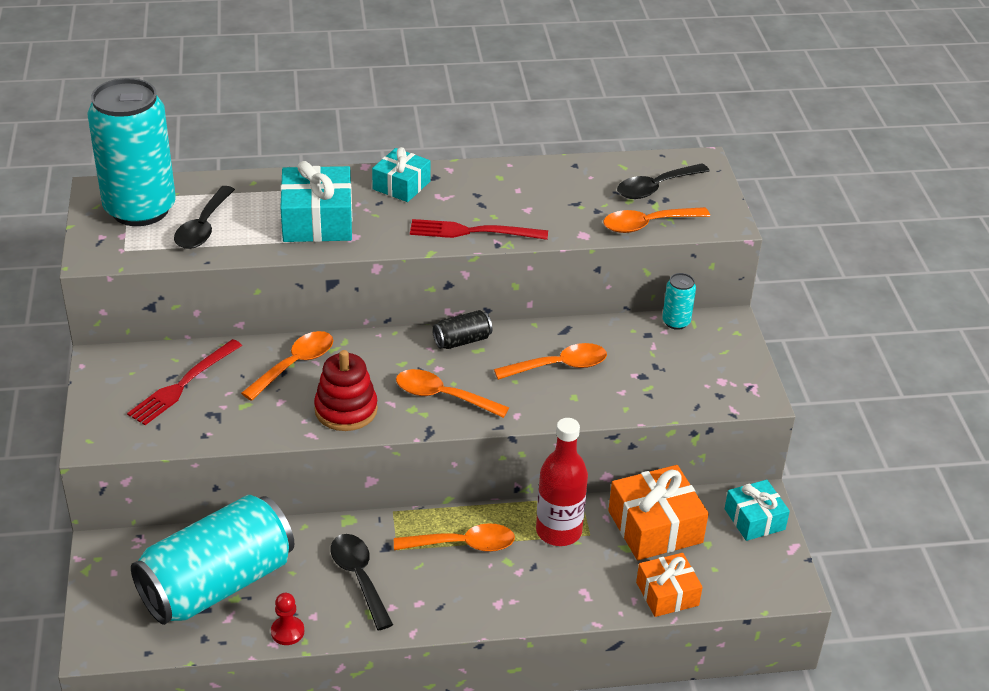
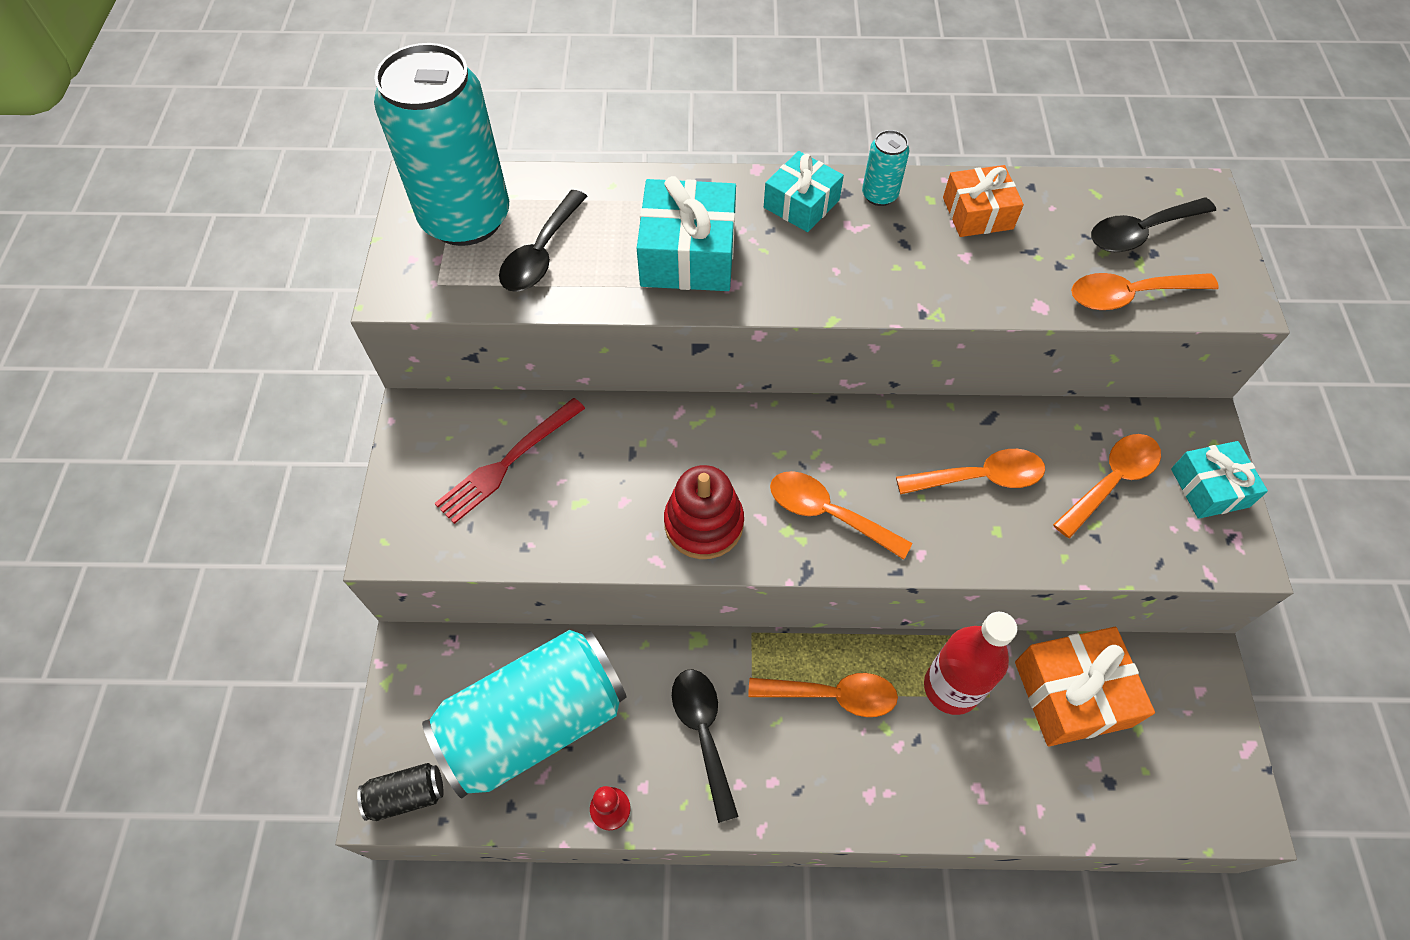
camera: 10 degrees right, 20 degrees up
(295, 365) = (647, 444): orange spoon -> orange spoon (1111, 481)
(462, 341) = (858, 424): black can -> black can (406, 795)
(472, 231) = (890, 289): red fork -> none
(667, 593) = (1083, 805): orange gift -> orange gift (977, 213)
(676, 322) = (1134, 418): turquoise can -> turquoise can (879, 195)
(754, 519) = (1199, 696): turquoise gift -> turquoise gift (1209, 488)

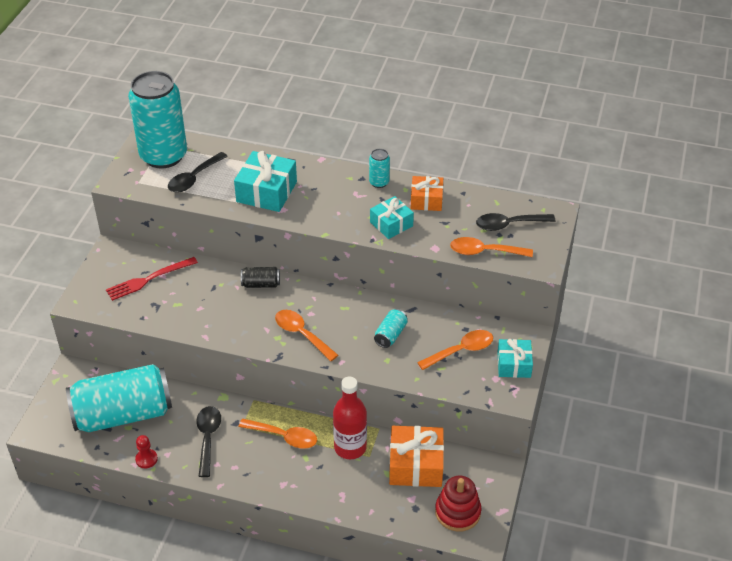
camera: 15 degrees right, 15 degrees down
(406, 795) = (47, 430): black can -> black can (261, 284)
(704, 523) = (236, 326): red stacking toy -> red stacking toy (457, 512)
(801, 204) = (336, 179): turquoise gift -> turquoise gift (391, 224)
(980, 477) = (390, 335): orange spoon -> turquoise can

